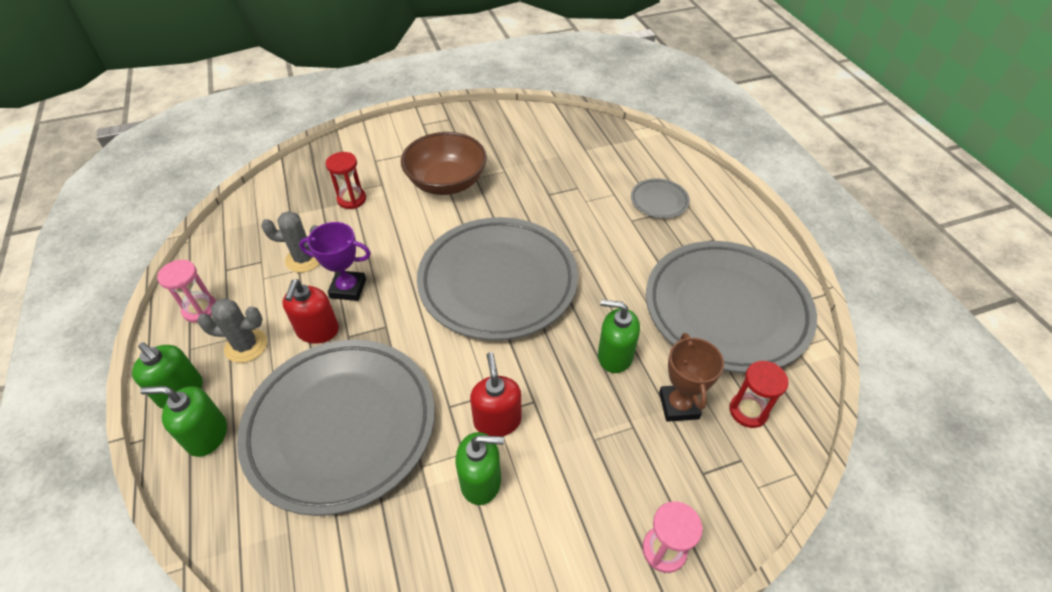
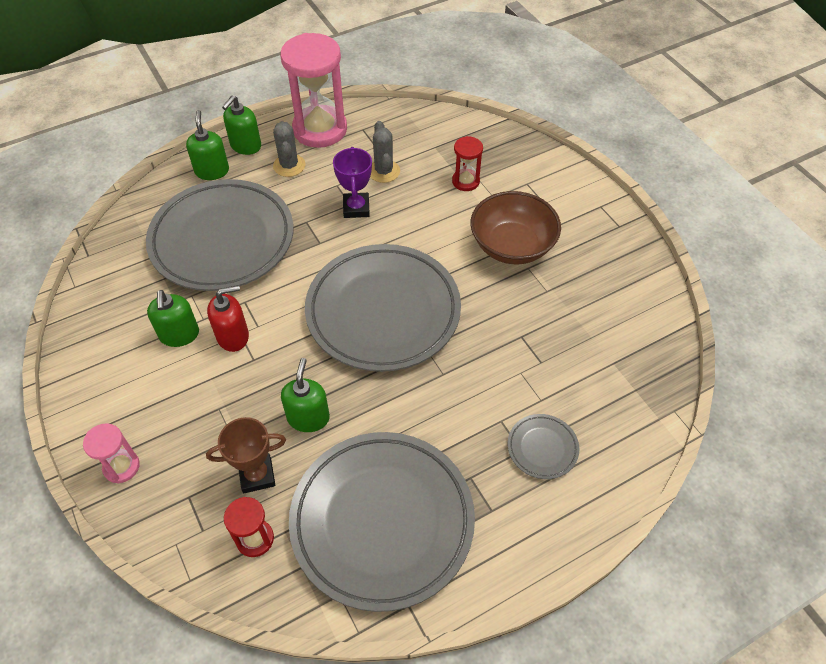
camera: 80 degrees right, 5 degrees up
(200, 309) = (320, 129): pink hourglass -> pink hourglass, size x2.07
(318, 331) = (309, 202): red soap dispenser -> none

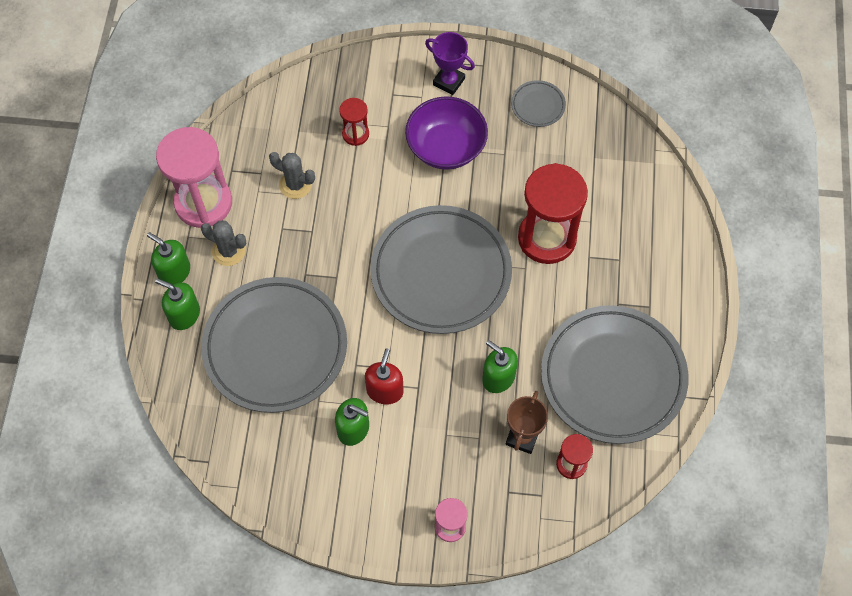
camera: 55 degrees left, 10 degrees up
(245, 146) = (174, 272): green soap dispenser -> green soap dispenser turned 150 degrees clockwise
(356, 208) = (320, 229): purple trophy -> purple trophy (449, 81)
(489, 373) = (547, 238): none -> red hourglass
(512, 245) = (446, 147): brown bowl -> purple bowl
(542, 448) = (627, 246): grey plate -> grey plate (538, 106)

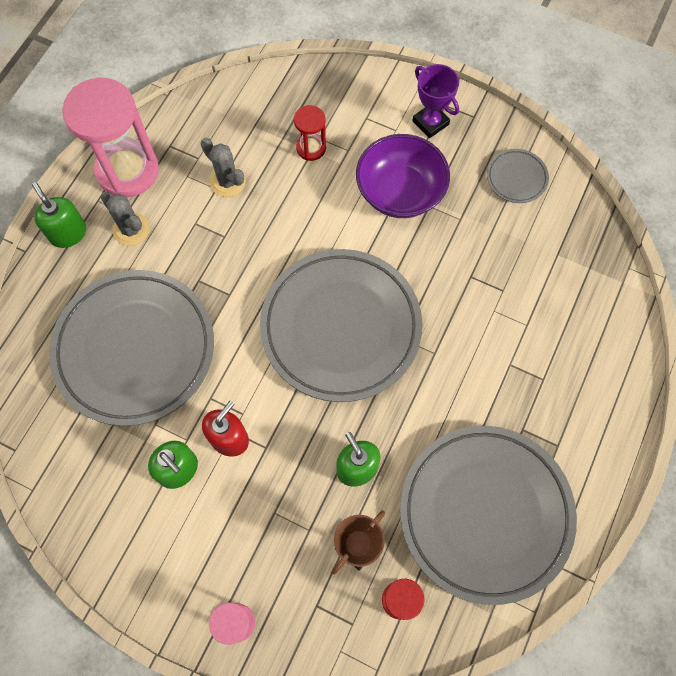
camera: 20 degrees right, 5 degrees up
(184, 315) = (58, 282): green soap dispenser -> none
(547, 238) = (471, 328): red hourglass -> none

